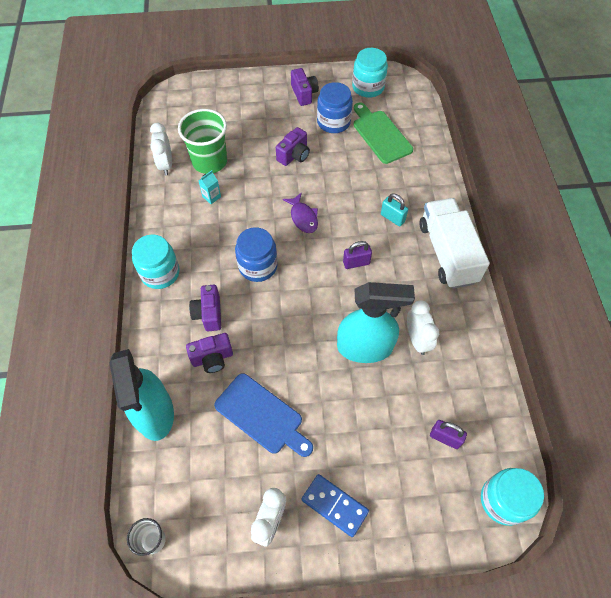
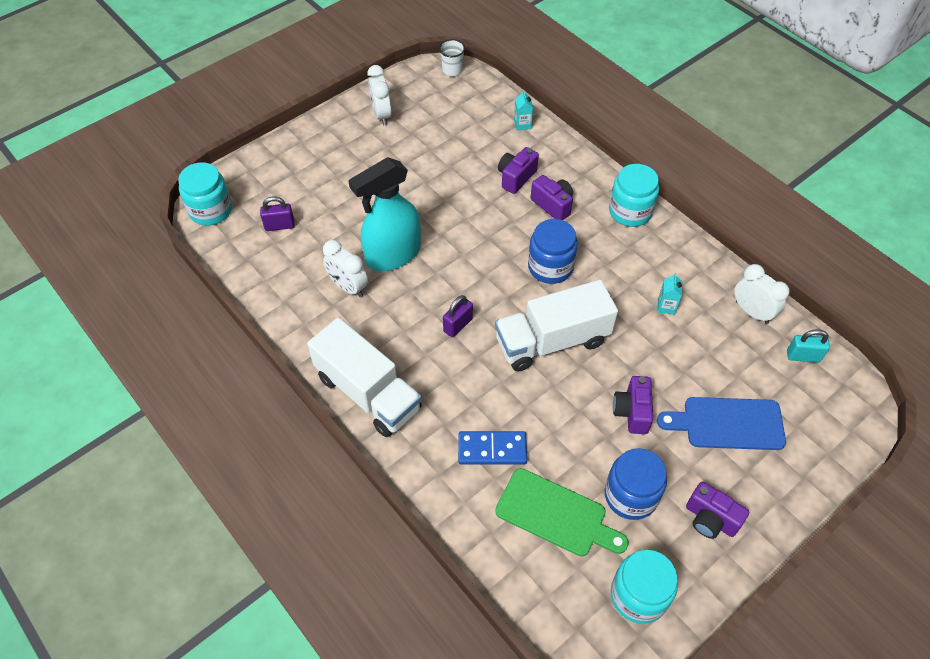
camera: 145 degrees right, 5 degrees down
(155, 413) = (522, 124): turquoise spray bottle -> turquoise carton
(209, 161) = (713, 344): green cup -> none
(262, 416) = (440, 164): blue cutting board -> blue cutting board (727, 423)
(303, 217) = (552, 341): purple fish -> white truck
(334, 505) = (342, 144): blue domino -> blue domino (492, 449)
(392, 218) = (456, 399): turquoise padlock -> turquoise padlock (803, 356)

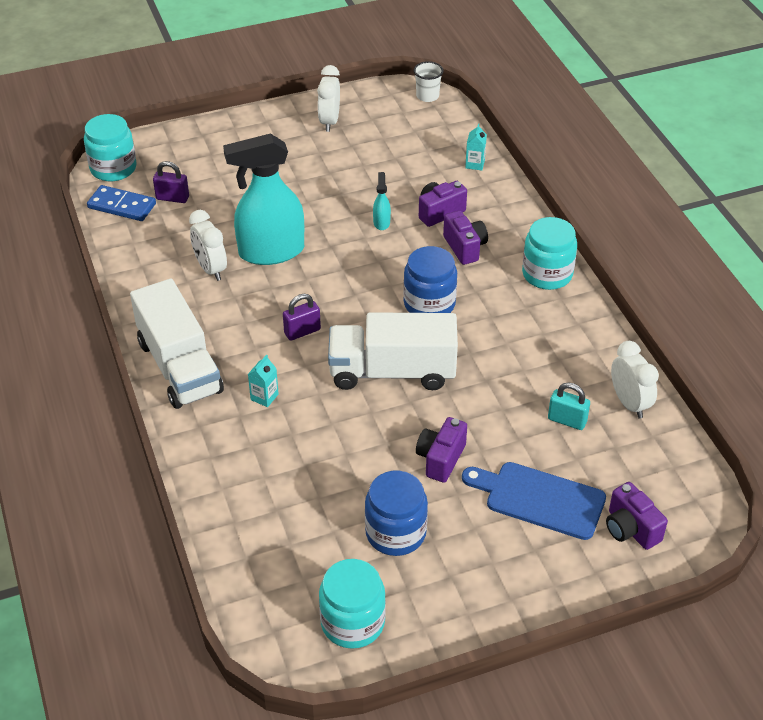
camera: 20 degrees right, 10 degrees down
(473, 200) = (381, 222): none -> turquoise spray bottle
(492, 449) = (275, 451): blue domino -> blue domino (122, 206)
(556, 514) = (308, 526): green cutting board -> none
(666, 306) = (535, 373): turquoise carton -> turquoise carton (264, 397)
(710, 519) = (468, 579): purple camera -> purple camera (630, 529)
(803, 356) = (663, 460): turquoise padlock -> turquoise padlock (567, 420)

